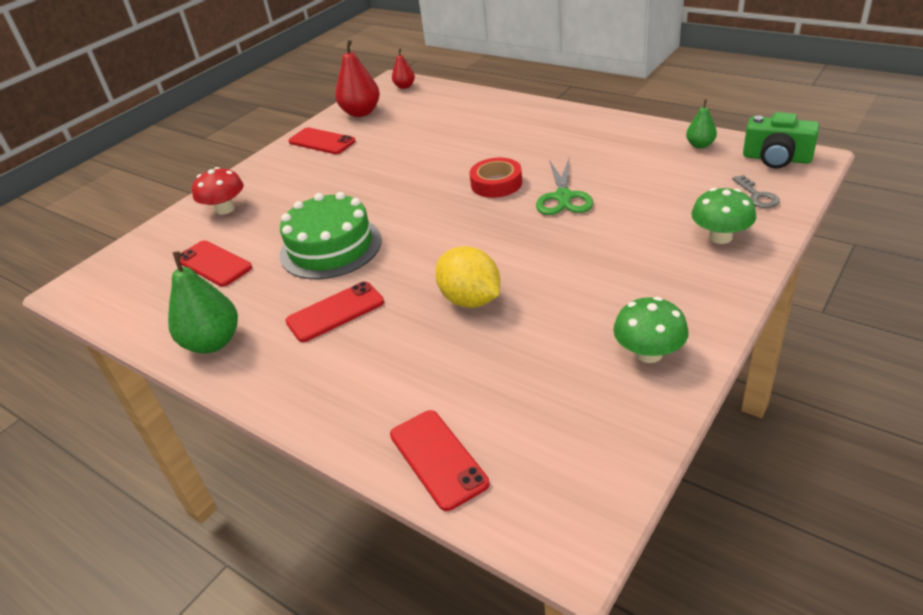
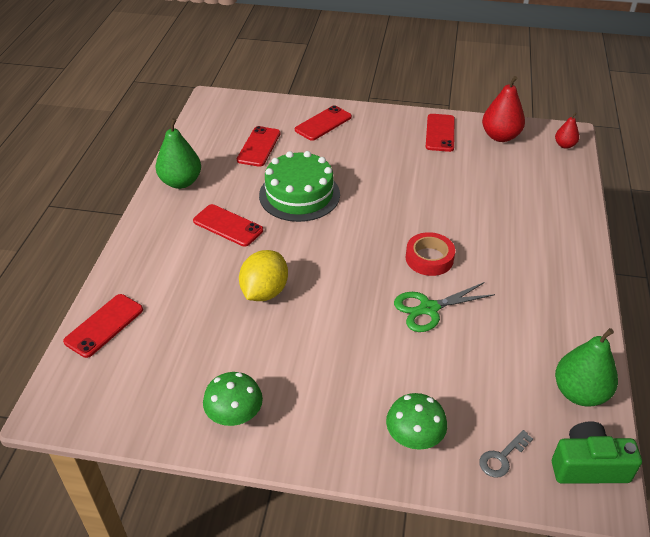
camera: 60 degrees right, 5 degrees up
(225, 209) = (323, 123): red mushroom -> red phone
(700, 145) = (579, 393): green pear -> green pear, size x1.81
(776, 158) = (588, 466): green camera -> green camera turned 90 degrees clockwise

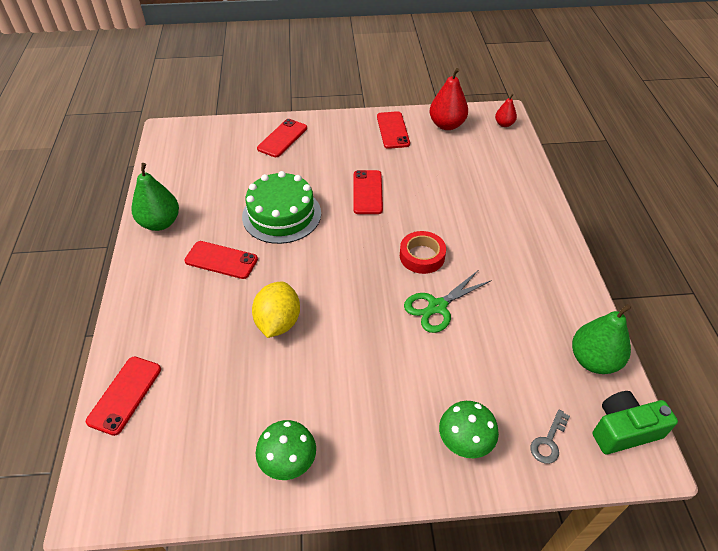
camera: 15 degrees left, 5 degrees up
(259, 147) = (227, 172): red phone -> red phone (367, 192)

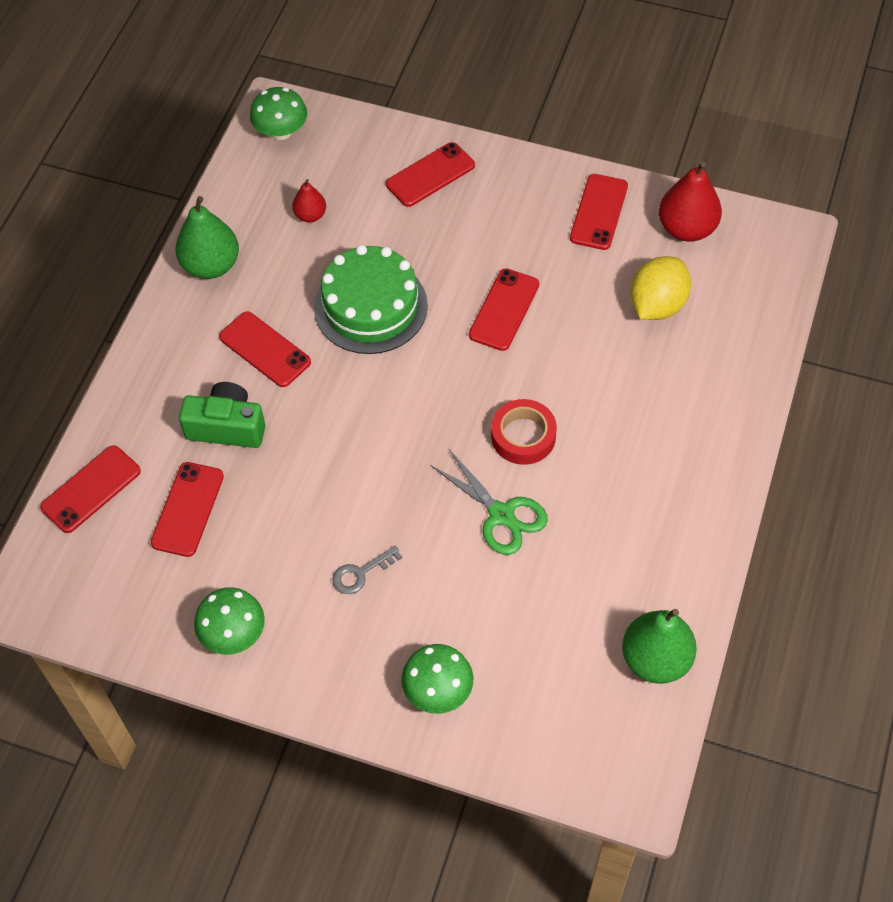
camera: 25 degrees right, 10 degrees up
(176, 141) = (281, 131): none -> green mushroom
(210, 382) = (188, 509): none -> red phone
(278, 322) = (296, 463): yellow lemon -> yellow lemon (657, 305)
(437, 307) = (501, 515): green scissors -> green scissors turned 120 degrees counterclockwise
(504, 124) = (777, 256): red pear -> red pear (310, 215)
(548, 441) = (533, 730): grey key -> grey key (360, 573)
(624, 430) = (632, 754): green camera -> green camera (227, 427)

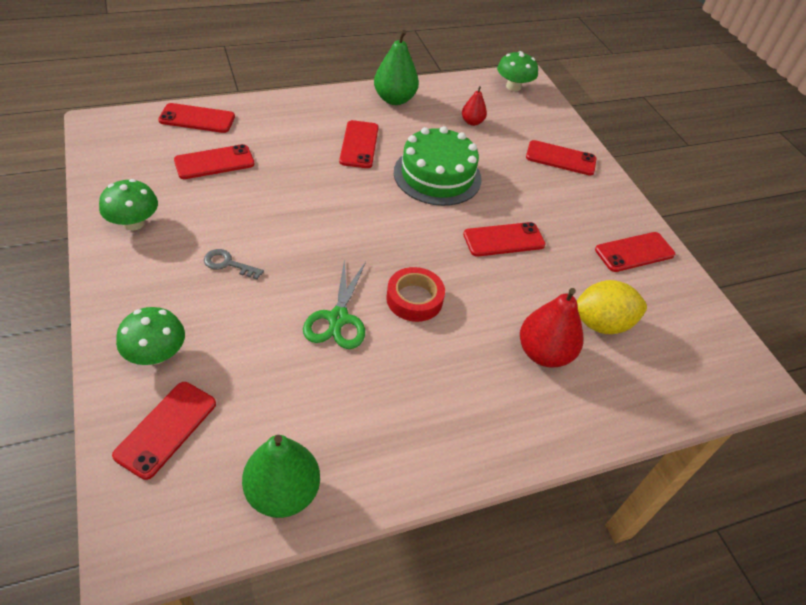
camera: 45 degrees right, 10 degrees down
(227, 427) = (288, 153): green camera -> none
(531, 719) = (166, 429): none -> red phone
(686, 229) = (682, 309): red pear -> red pear (544, 353)

